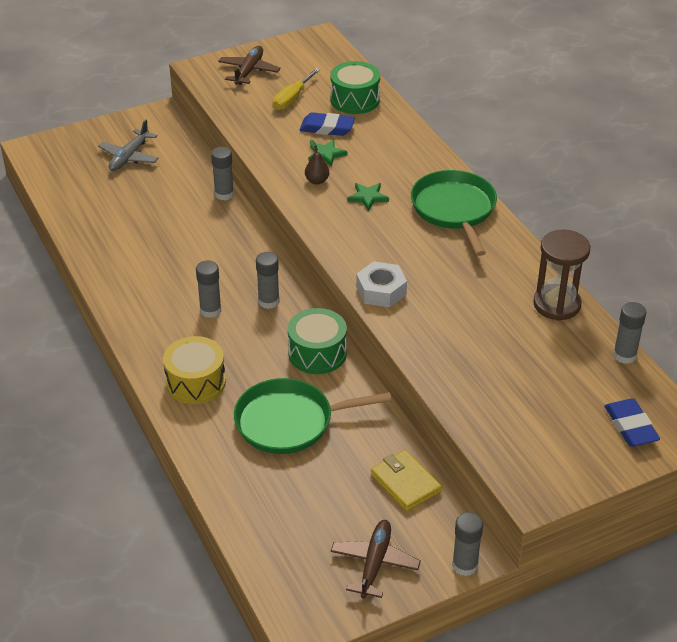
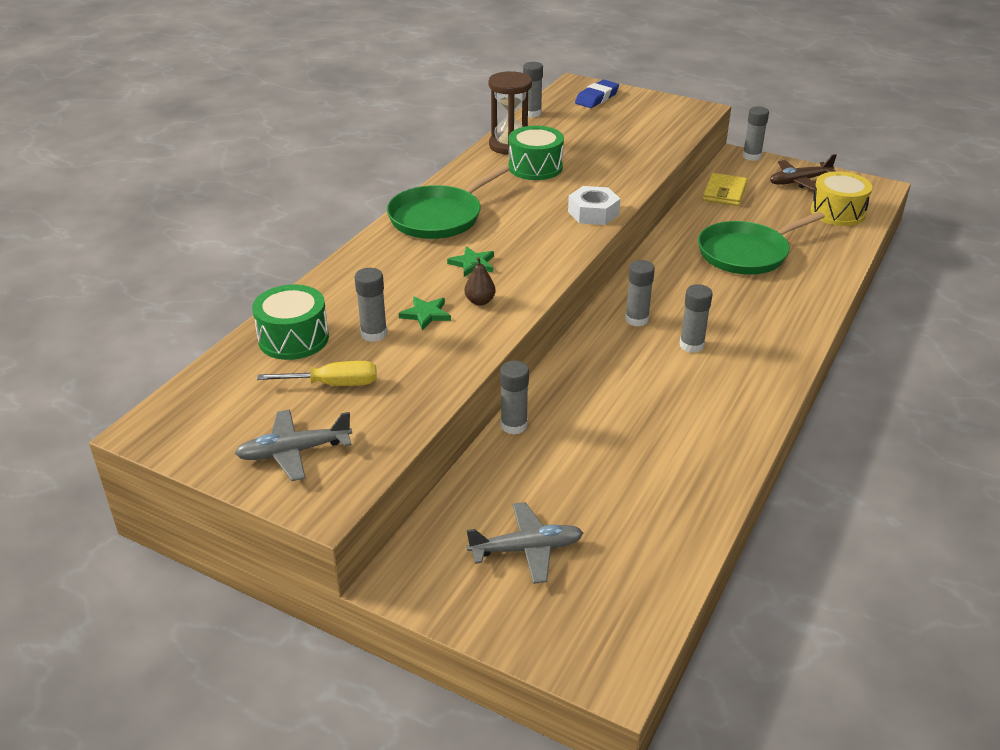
camera: 125 degrees left, 5 degrees down
(196, 382) = (778, 311): yellow drum -> yellow drum (837, 212)
(249, 71) = (294, 452): brown plane -> grey plane
(289, 422) = (746, 253): green pan -> green pan turned 105 degrees clockwise
(317, 353) = (661, 270): green drum -> green drum (535, 167)
(327, 128) = (374, 334): blue eraser -> grey glue stick

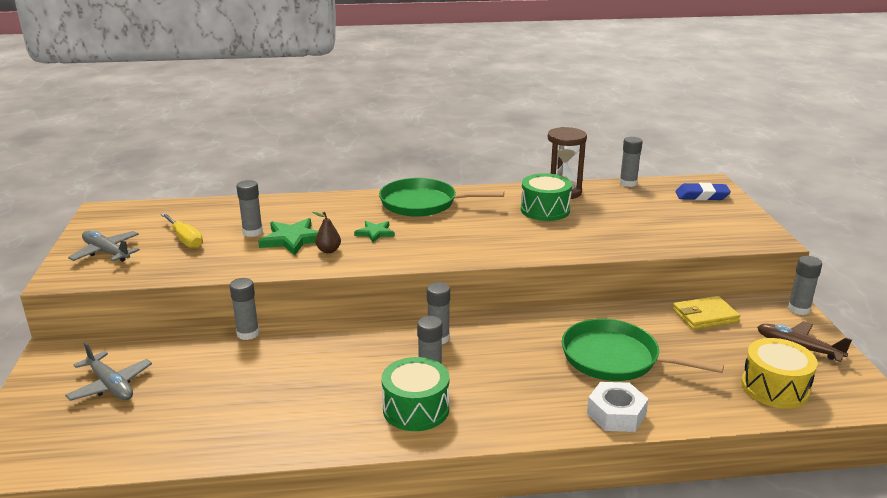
camera: 55 degrees right, 10 degrees down
(293, 338) = (224, 213): green drum -> green drum (416, 409)
(426, 314) = (292, 239): green star -> green star, size x1.63
(593, 213) = (508, 250): white nut -> white nut (616, 414)

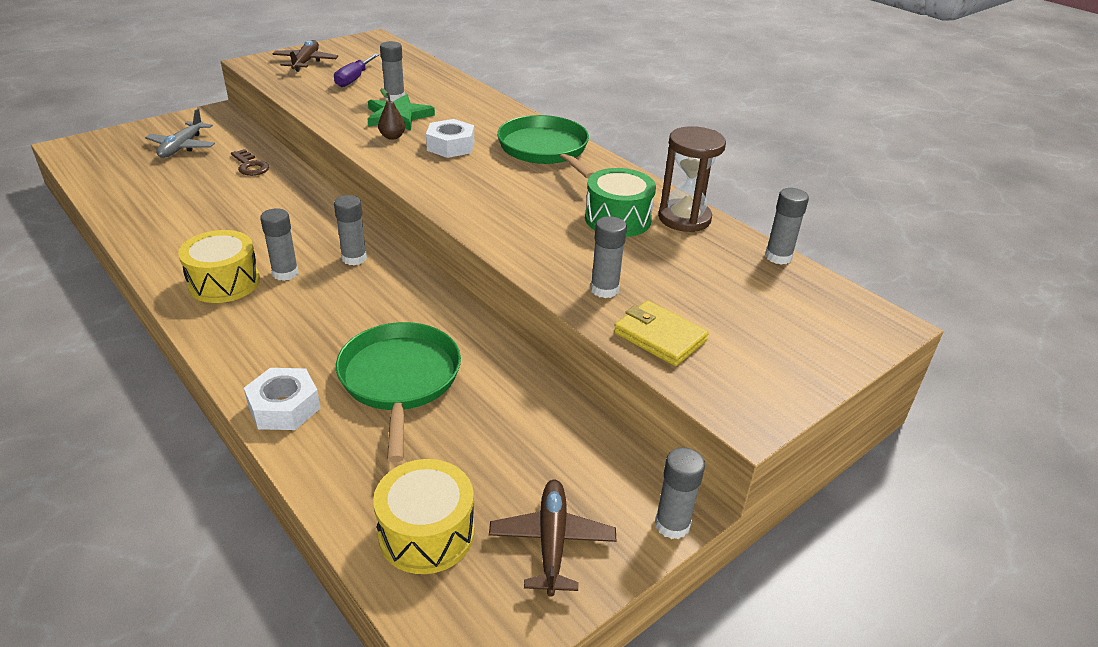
camera: 55 degrees right, 10 degrees up
(106, 252) = (306, 62): grey plane -> brown plane
(185, 240) = (354, 79): yellow screwdriver -> purple screwdriver
(211, 353) = (250, 166): none -> brown key
(248, 333) = (291, 169): grey glue stick -> grey glue stick (604, 289)
(375, 233) = (450, 146): green star -> white nut
(416, 409) = (224, 282): green drum -> yellow drum
(702, 196) = (822, 325): blue eraser -> none
(705, 316) = (563, 431): yellow wallet -> yellow wallet (659, 337)

